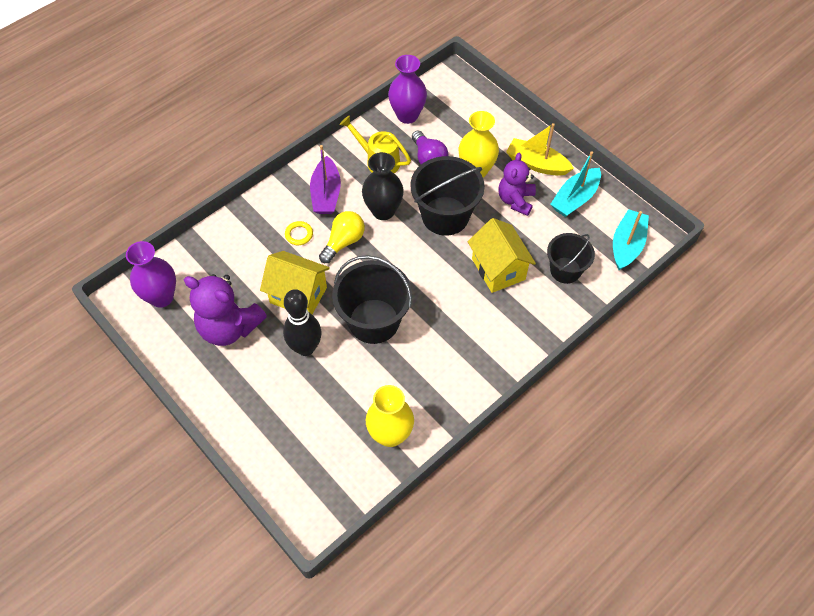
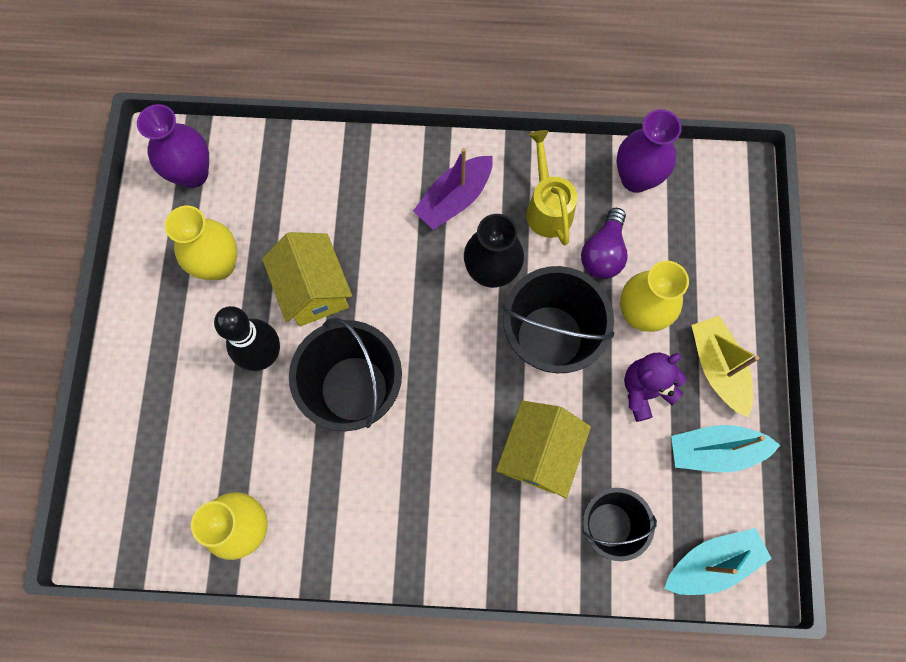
camera: 45 degrees right, 15 degrees up
(229, 327) = (219, 265): purple teddy bear -> yellow vase
(299, 234) = (381, 222): yellow ring -> none
(343, 242) = (415, 271): yellow light bulb -> none

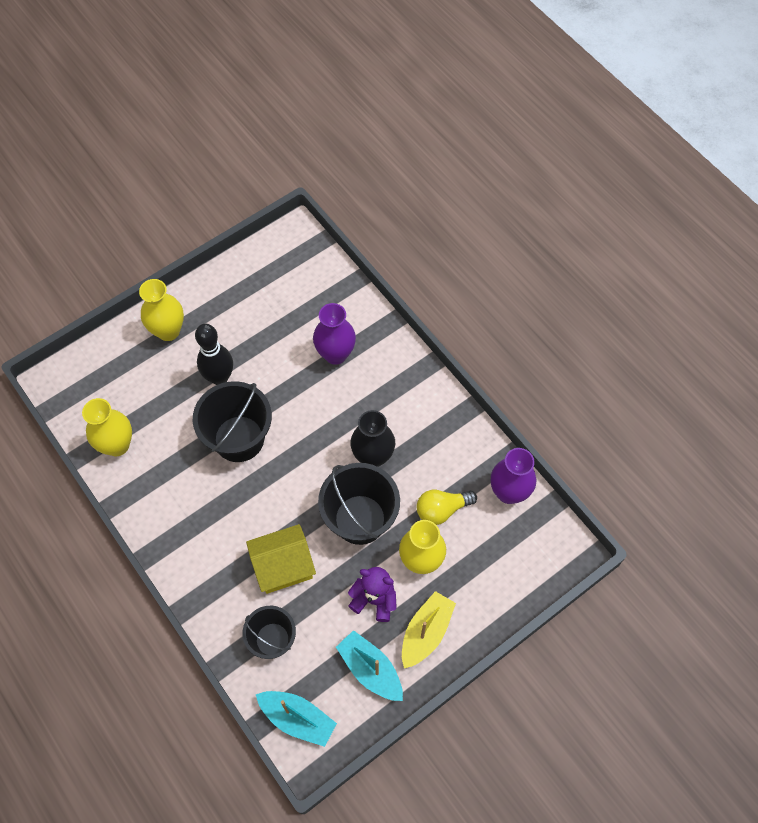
camera: 50 degrees right, 10 degrees down
(193, 174) = (293, 260): purple vase -> purple vase (335, 354)
(219, 265) = (252, 315): yellow vase -> yellow vase (168, 331)
(314, 290) = (279, 373): yellow house -> none
(454, 199) = (401, 402): purple boat -> none
(547, 207) = (442, 456): yellow watering can -> none
(603, 253) = (442, 510): purple light bulb -> yellow light bulb

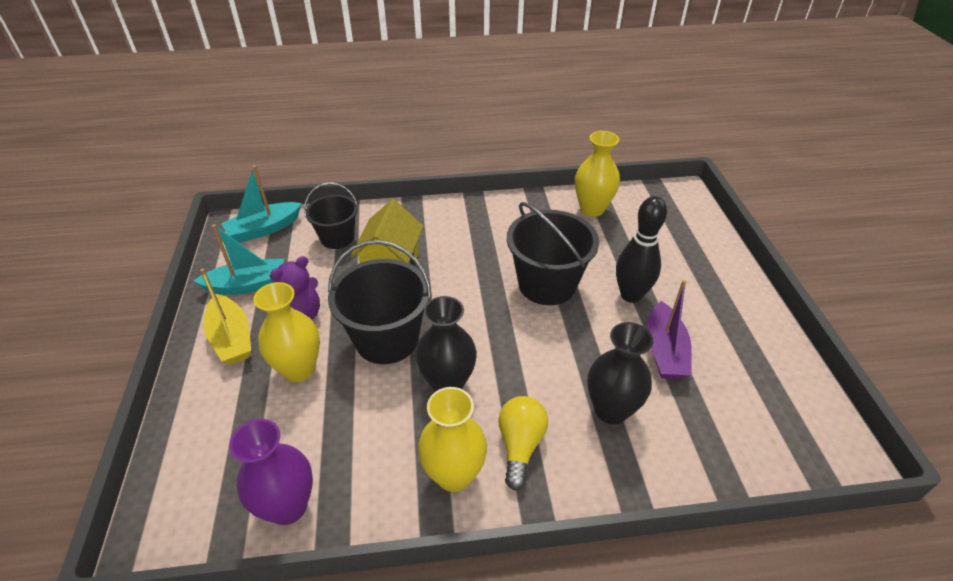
camera: 120 degrees right, 20 degrees down
(168, 331) = (712, 277): yellow vase -> yellow vase (454, 475)
(266, 340) = (664, 351): none -> purple boat
(335, 354) = (611, 410): purple vase -> black vase
(442, 510) = (332, 417): yellow light bulb -> yellow light bulb (520, 445)

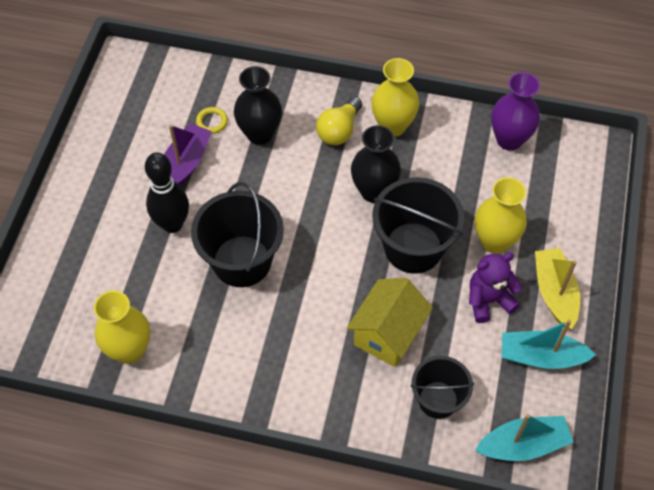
camera: 160 degrees left, 15 degrees up
(675, 407) = (212, 122): none -> yellow ring

